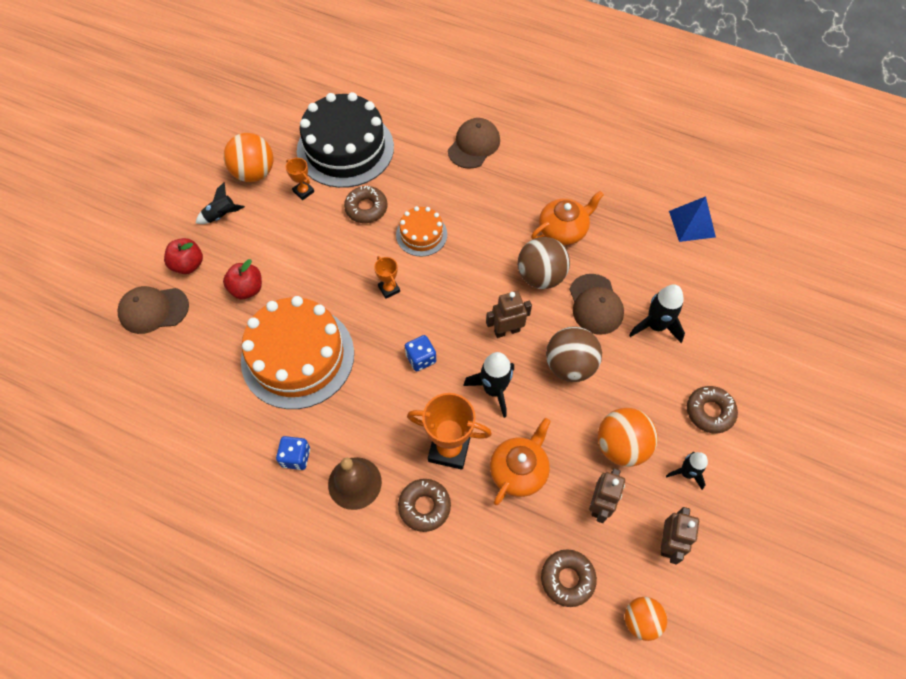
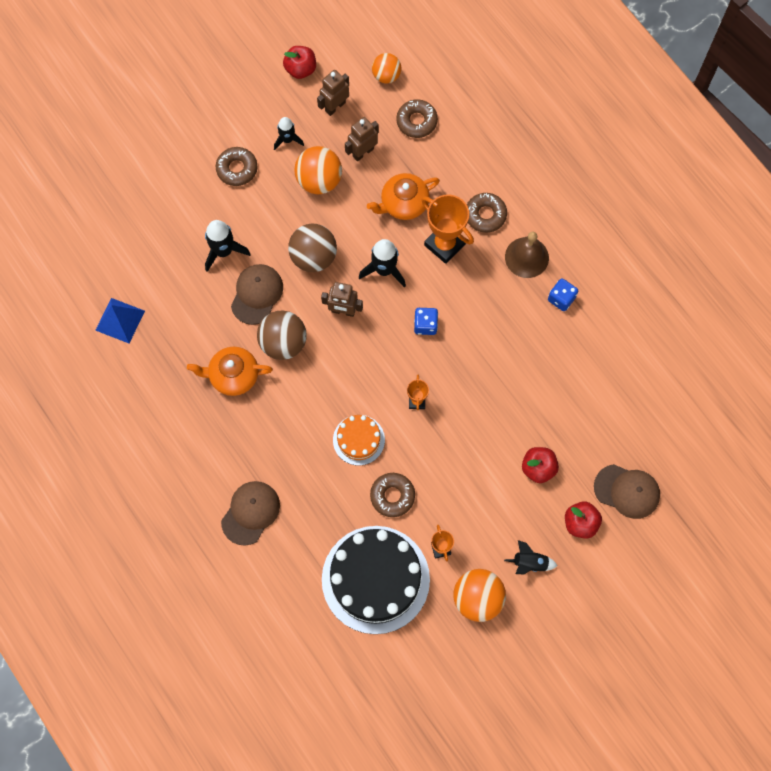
camera: 150 degrees left, 10 degrees up
(298, 356) = (523, 380): orange cake -> none
(474, 145) = (250, 513): brown cap -> brown cap turned 150 degrees clockwise
(739, 568) = (300, 69): none -> red apple

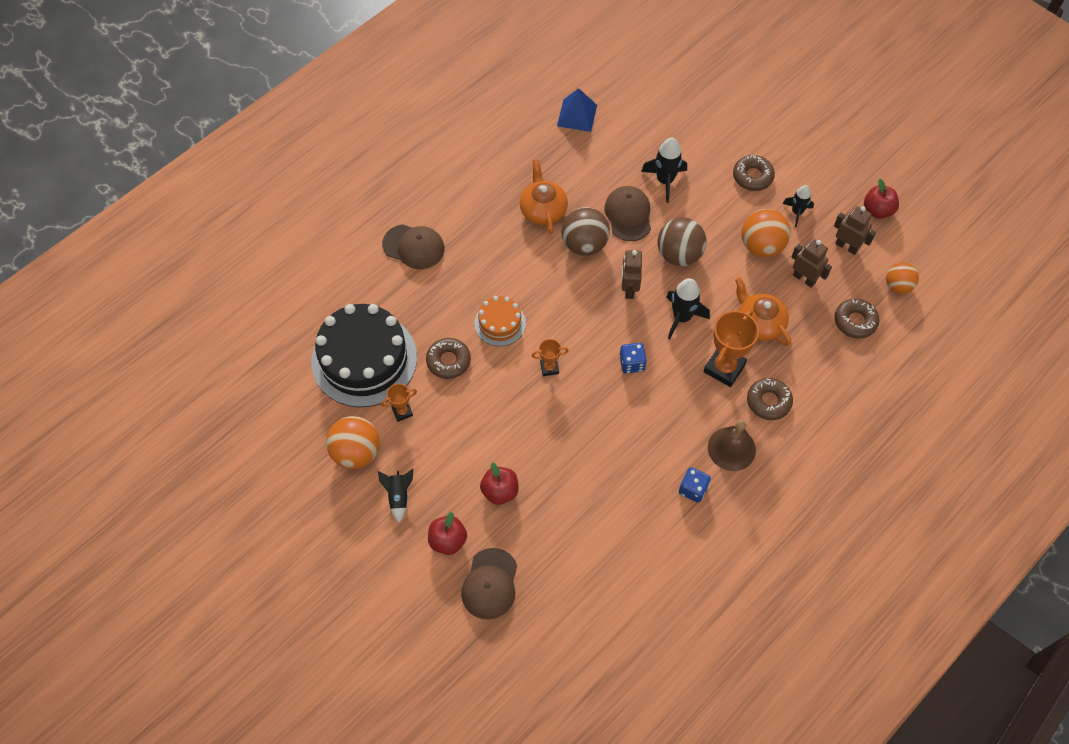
camera: 80 degrees right, 10 degrees down
(257, 294) = (628, 215): brown cap -> brown cap turned 105 degrees counterclockwise

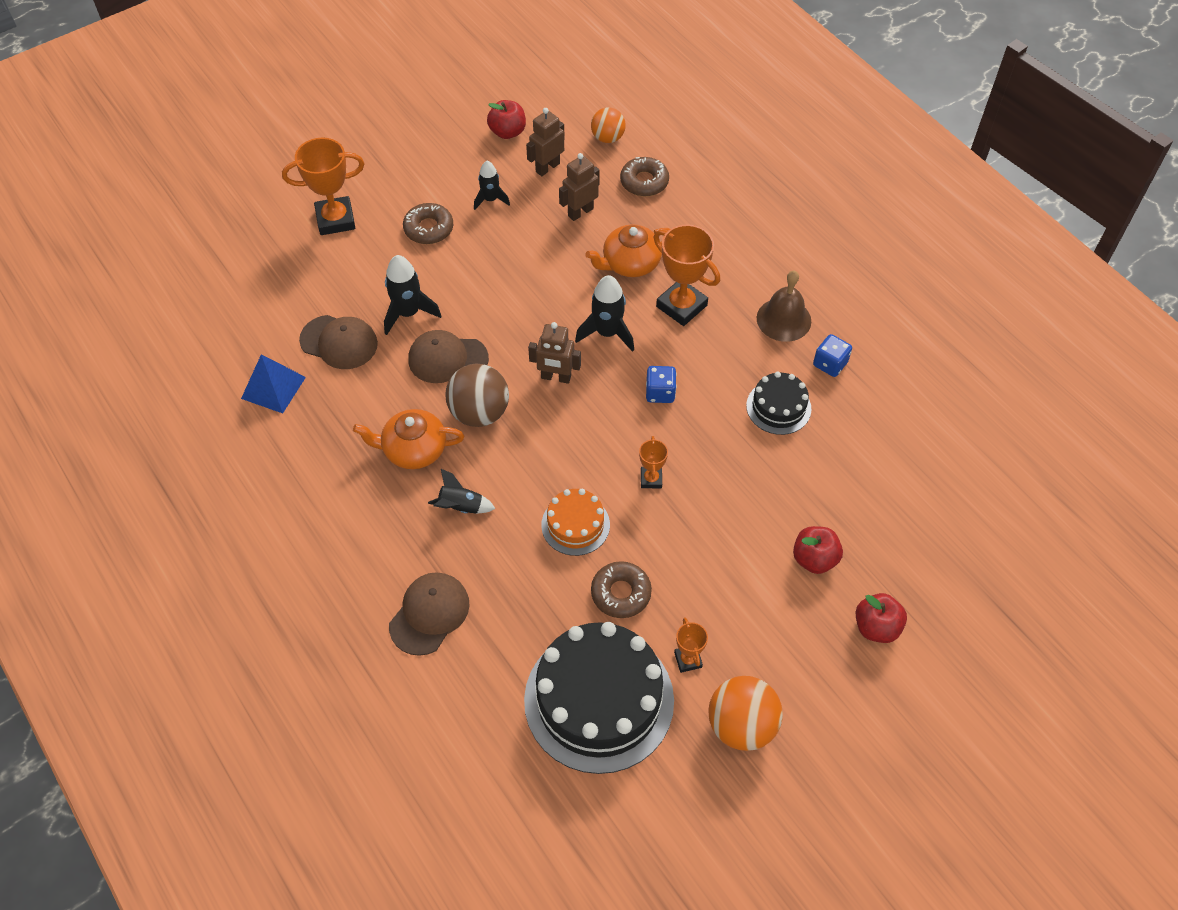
camera: 80 degrees left, 5 degrees down
(398, 496) = (811, 678): black rocket -> black rocket (461, 506)
(490, 584) = (935, 587): brown cap -> brown cap (339, 342)
(638, 452) = (778, 407): none -> black cake
(679, 255) = (519, 319): brown ball -> none
(742, 115) = (335, 220): none -> orange trophy
(761, 246) = (527, 240): orange ball -> none
(768, 401) = (730, 275): brown donut -> none

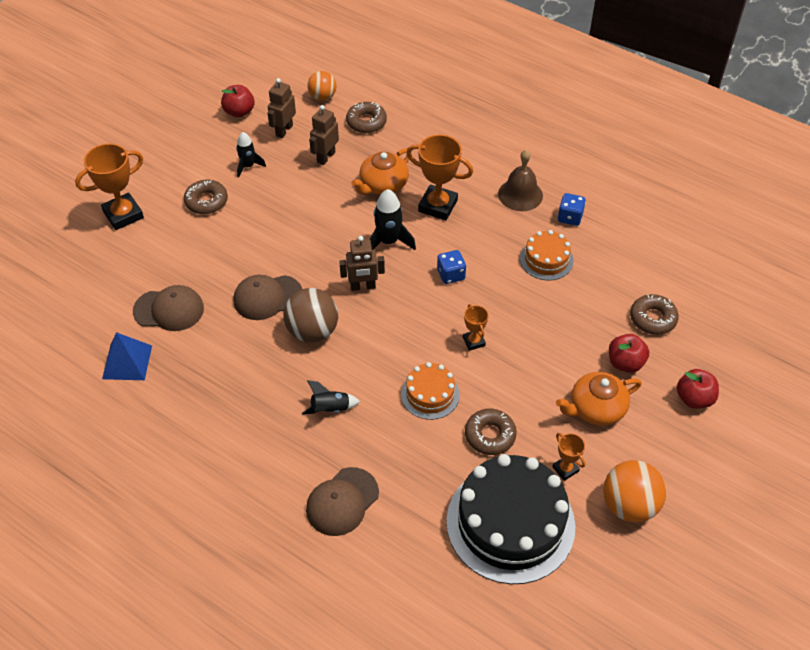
camera: 20 degrees left, 5 degrees down
(408, 313) = (218, 271): black rocket -> none
(413, 449) = (270, 376): orange teapot -> orange teapot (596, 408)
(429, 614) = (342, 501): brown cap -> brown cap turned 150 degrees counterclockwise
(778, 407) = (546, 259): black cake -> orange cake
(872, 516) = (653, 318): none -> brown donut

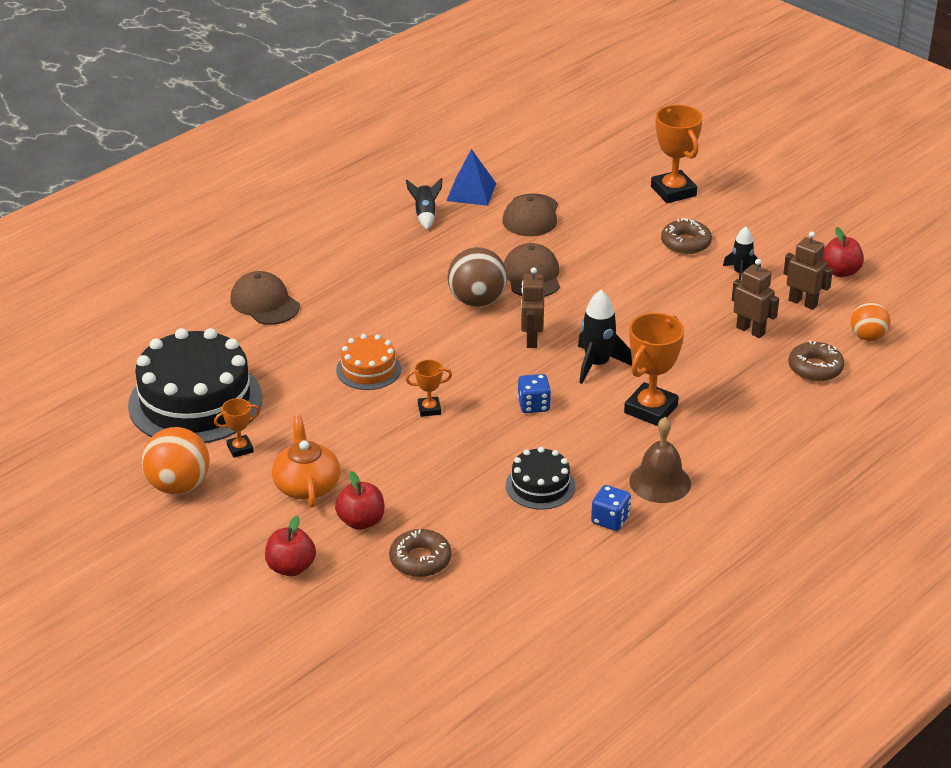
camera: 100 degrees right, 15 degrees down
(330, 409) = (373, 304): black rocket -> black rocket (425, 215)
(383, 185) = (694, 370): orange teapot -> none
(490, 435) = (302, 403): brown donut -> none
(546, 259) = (540, 486): orange cake -> black cake

